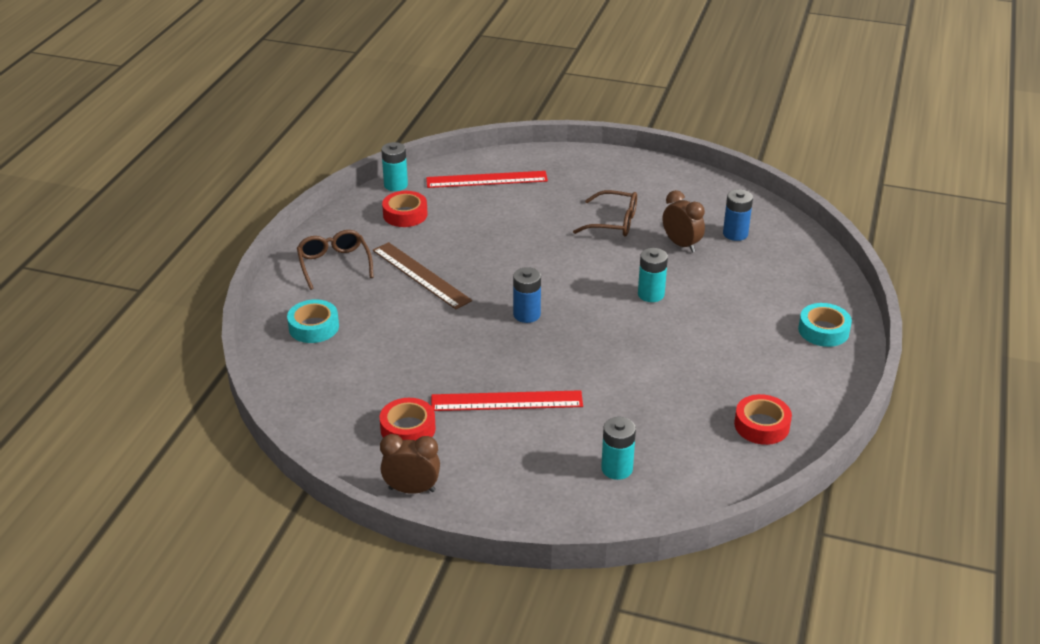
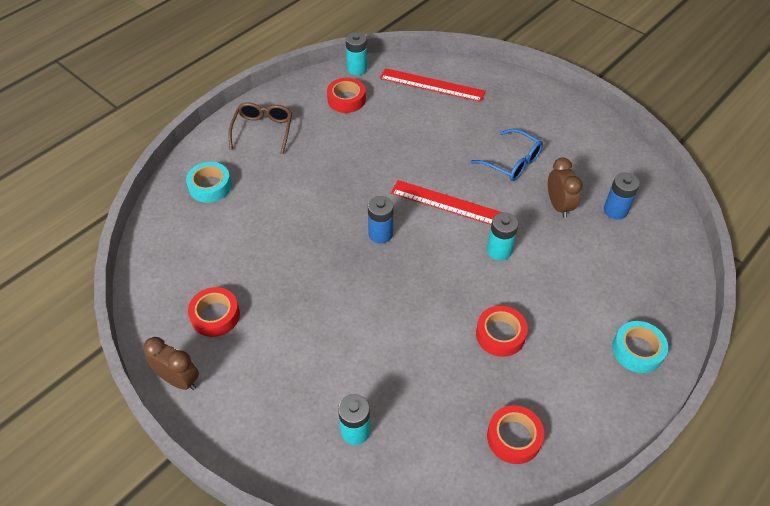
camera: 25 degrees right, 15 degrees up
(421, 275) = (321, 163): brown ruler -> none
(506, 401) = (309, 318): red ruler -> red ruler (450, 204)
(614, 222) = (512, 162): brown glasses -> blue glasses
(697, 356) = (500, 334): none -> red tape

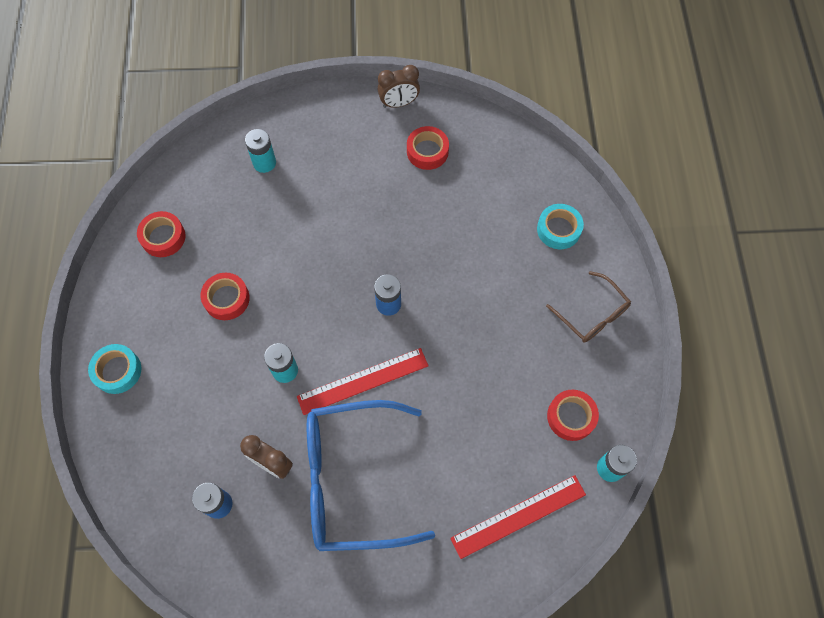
camera: 135 degrees right, 15 degrees up
(512, 162) = (352, 480): blue glasses -> blue glasses, size x1.93

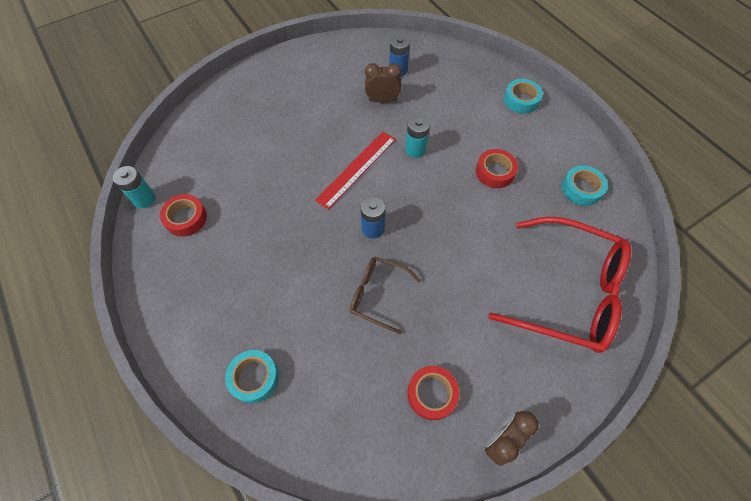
camera: 150 degrees right, 5 degrees down
(163, 237) = (581, 189): red tape -> turquoise tape
(264, 163) = (568, 292): turquoise battery -> red glasses
(352, 480) = (326, 114): blue glasses -> none
(518, 516) = (204, 143): red ruler -> none
(592, 315) = (192, 307): brown glasses -> brown glasses (377, 294)

